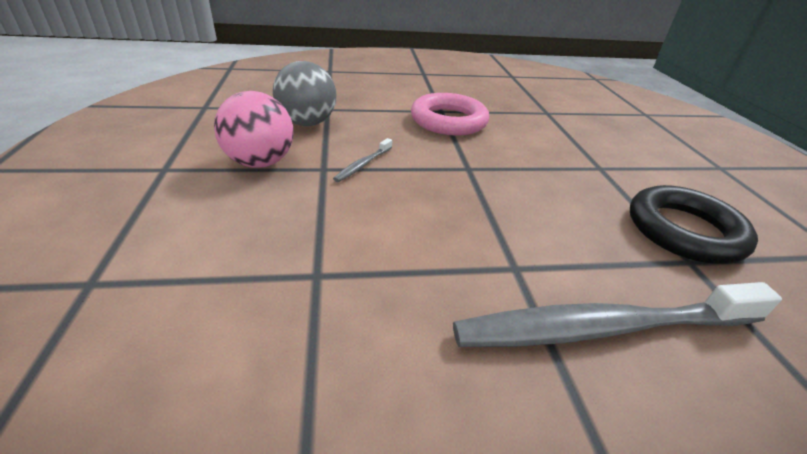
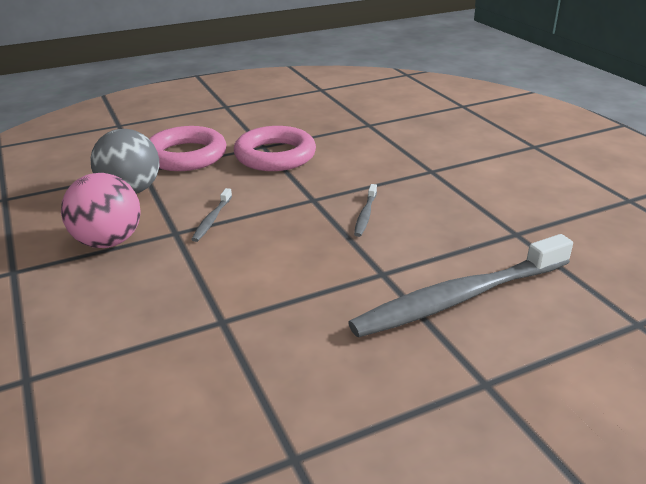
camera: 15 degrees left, 5 degrees down
(370, 104) = (186, 155): none -> pink ring
(516, 196) = (365, 215): none -> grey toothbrush
(684, 231) = (509, 210): black ring -> none

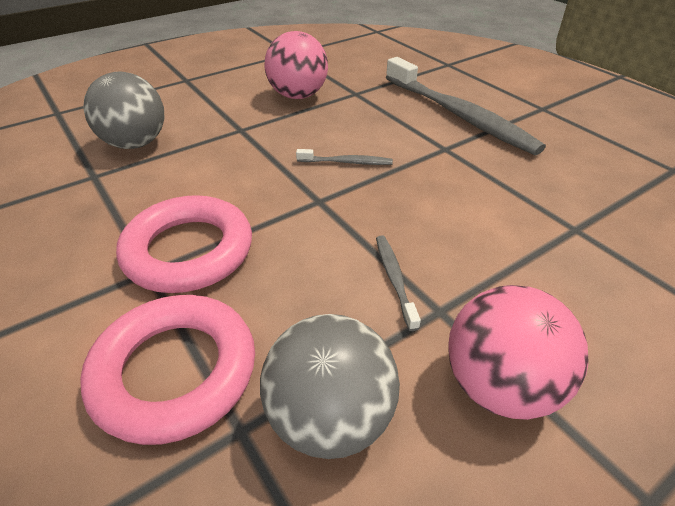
camera: 100 degrees left, 10 degrees up
(212, 219) = (394, 279): grey toothbrush -> grey toothbrush turned 105 degrees counterclockwise
(410, 133) = (135, 143): none -> grey ball
(503, 199) = (298, 96): none -> pink ball

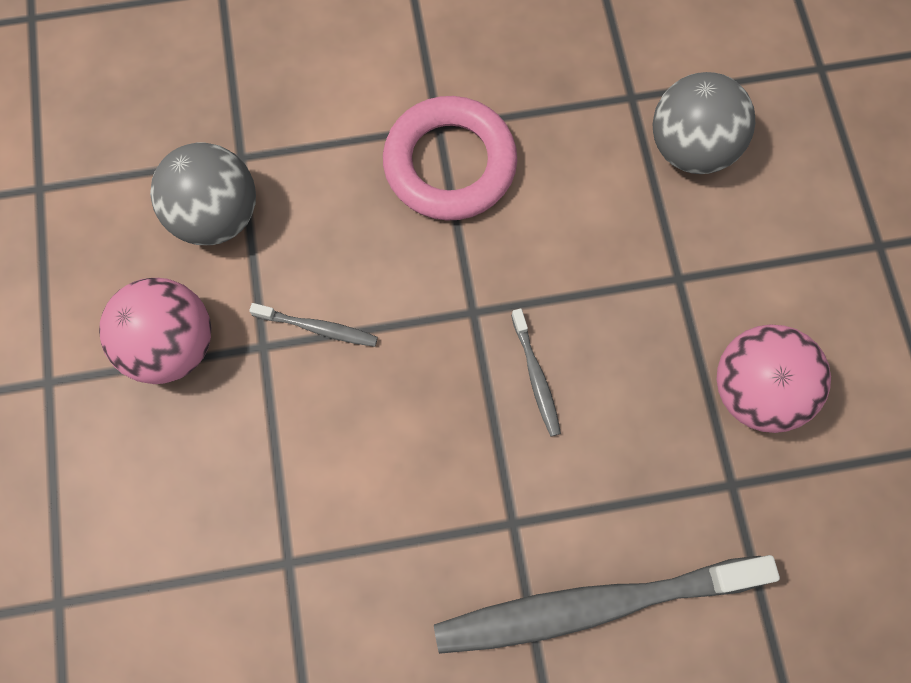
camera: 115 degrees right, 30 degrees up
(175, 371) = (312, 127): pink ring -> none
(347, 162) = (536, 377): grey toothbrush -> grey toothbrush turned 45 degrees counterclockwise

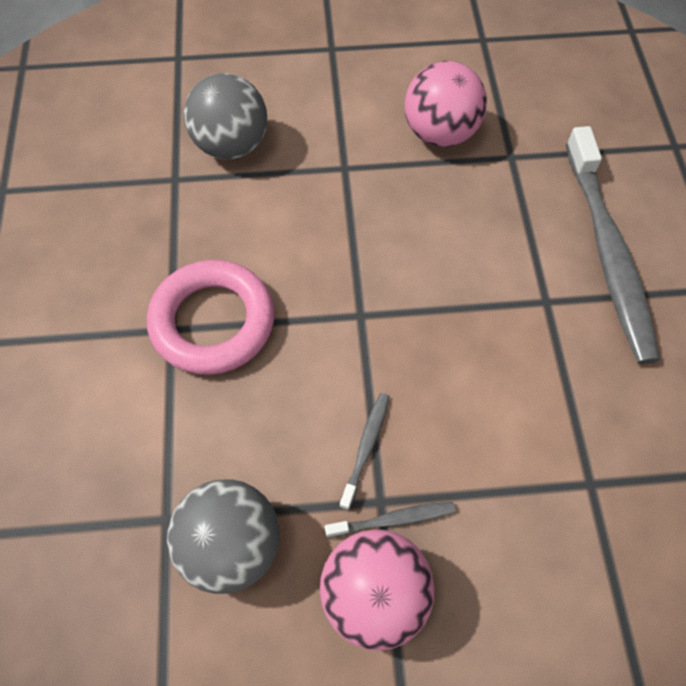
camera: 85 degrees left, 10 degrees down
(536, 377) = (423, 273): grey toothbrush -> grey toothbrush (393, 520)

